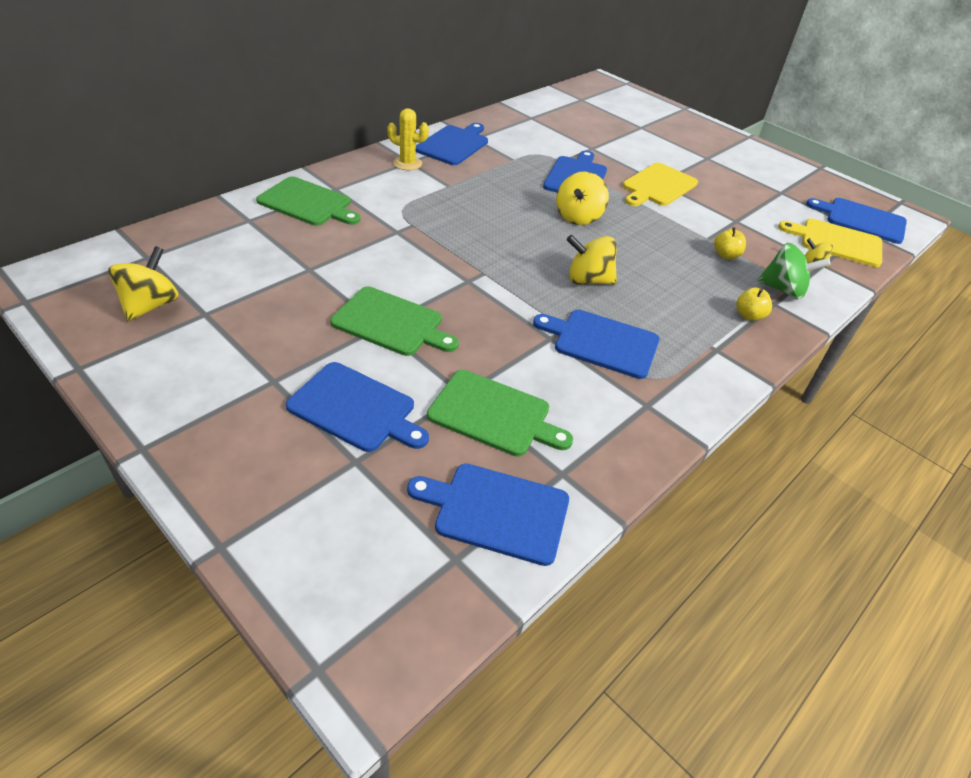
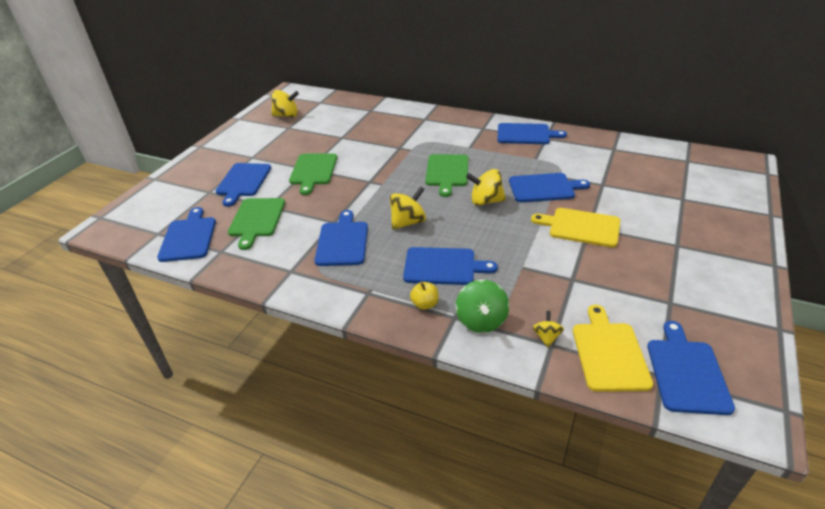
camera: 75 degrees right, 5 degrees down
(307, 203) = (402, 117): green cutting board -> green cutting board (447, 172)
(407, 163) = (480, 128): yellow cactus -> none
(588, 280) = (408, 222): yellow spinning top -> yellow spinning top turned 60 degrees clockwise
(687, 283) = (443, 266): none -> blue cutting board
(725, 255) = (505, 280): yellow apple -> none

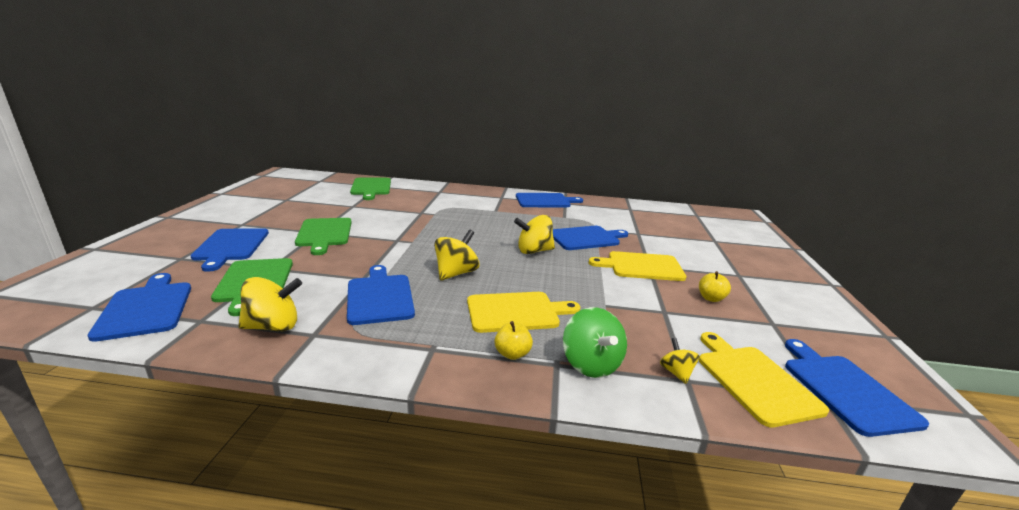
camera: 20 degrees left, 15 degrees down
(286, 115) = (282, 190): yellow spinning top -> yellow spinning top (273, 326)
(443, 266) = (516, 312): blue cutting board -> yellow cutting board
(447, 172) = (481, 230): green cutting board -> green cutting board (371, 187)
(627, 269) = (711, 298): none -> yellow apple

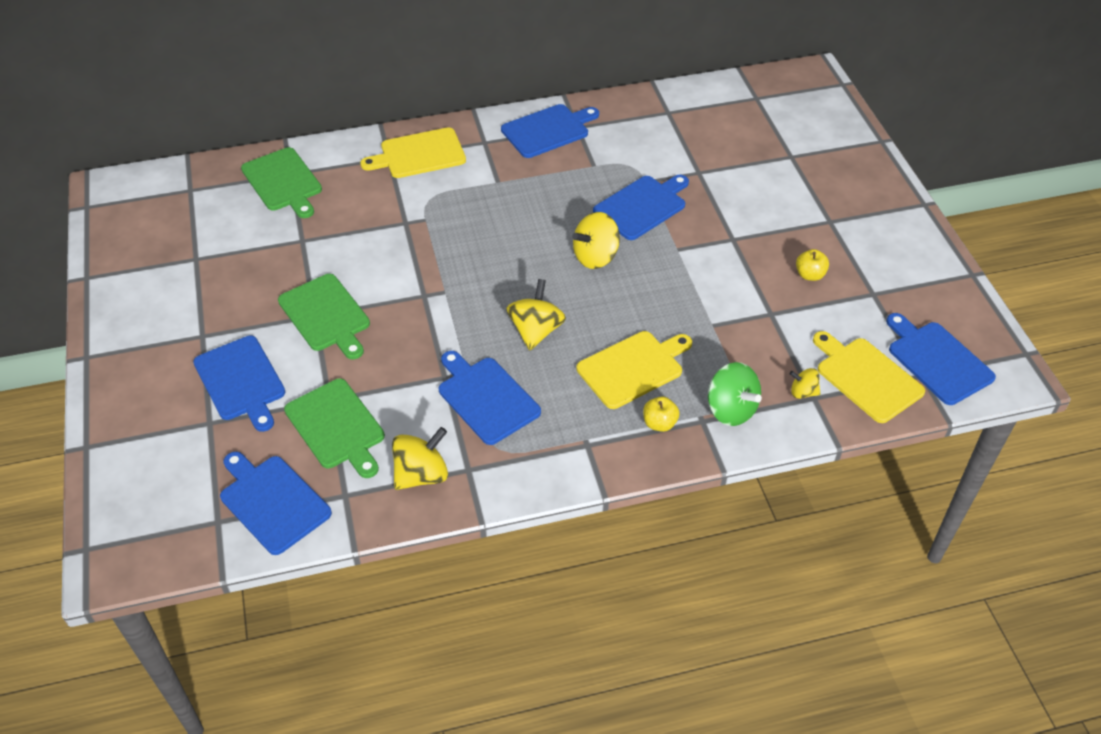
camera: 20 degrees left, 25 degrees up
(641, 266) = (725, 243): yellow cutting board -> yellow cutting board (419, 154)
(676, 373) = (803, 392): yellow spinning top -> yellow spinning top turned 45 degrees counterclockwise

